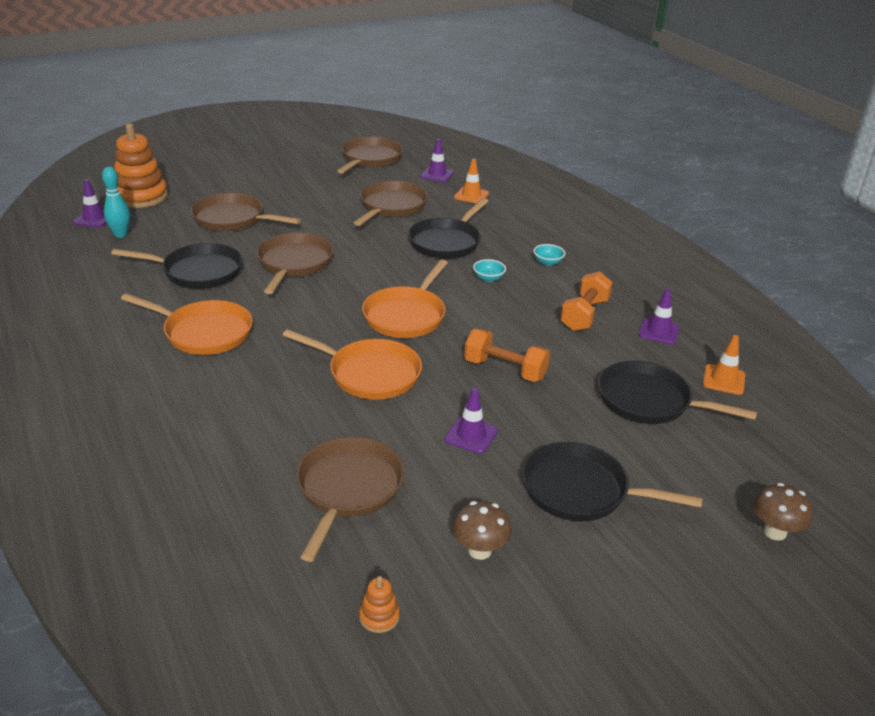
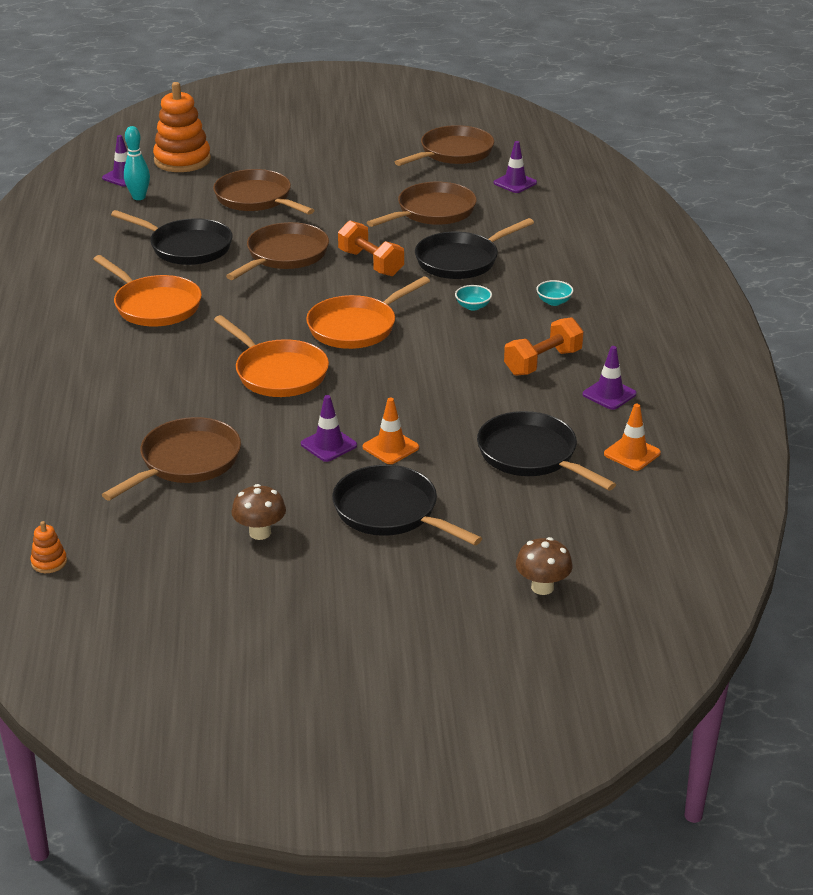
camera: 25 degrees right, 0 degrees up
(379, 616) = (142, 556): orange stacking toy -> orange stacking toy (49, 562)
(471, 195) = (533, 213): orange traffic cone -> orange traffic cone (390, 447)
(505, 370) = (411, 396): orange dumbbell -> orange dumbbell (370, 263)

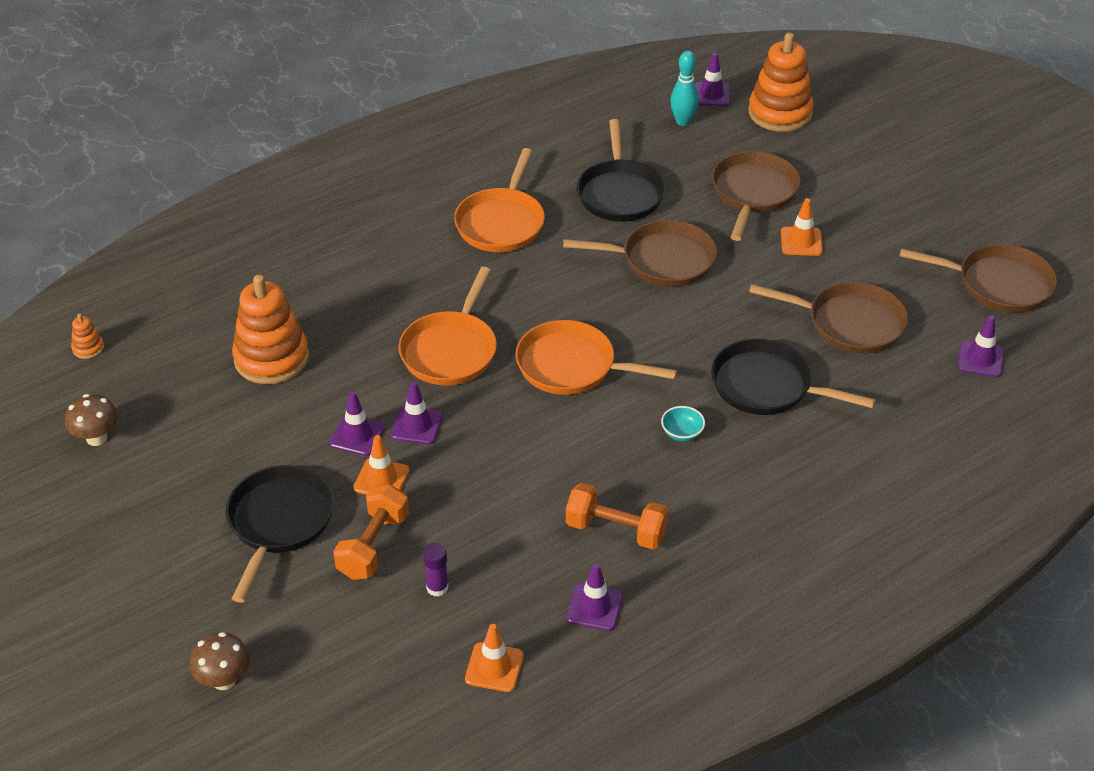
camera: 60 degrees right, 10 degrees up
(186, 462) = (271, 358): brown pan -> orange stacking toy
(260, 533) = (197, 451): brown mushroom -> brown mushroom (96, 438)
(330, 200) = (801, 242): none -> orange traffic cone
(347, 413) = (417, 426): none -> purple traffic cone
(370, 263) = (701, 324): orange dumbbell -> orange dumbbell (373, 546)
(531, 455) = (437, 587): black pan -> purple glue stick
(554, 302) = (746, 492): turquoise bowl -> none

